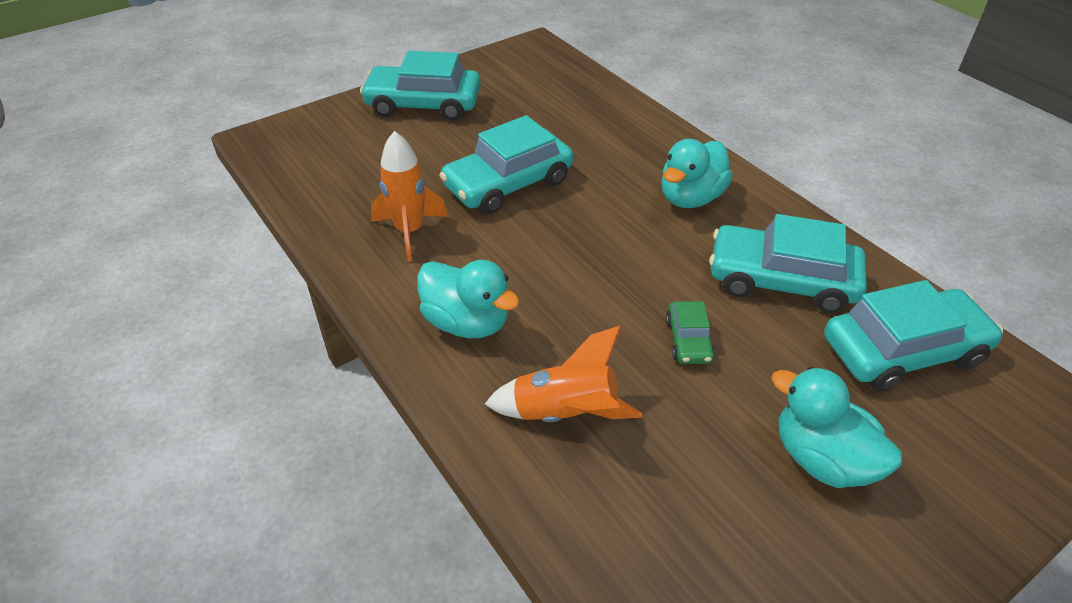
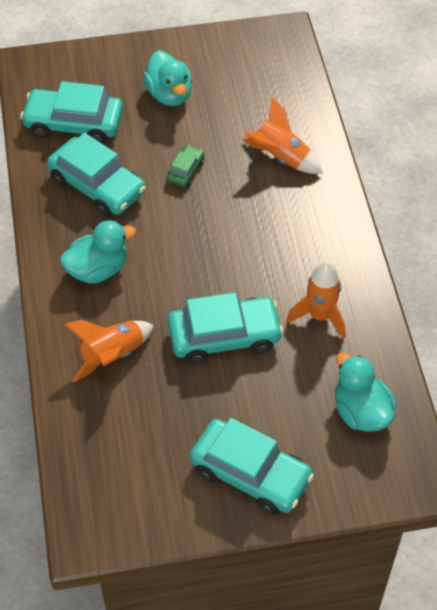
camera: 155 degrees left, 10 degrees up
(467, 322) = (310, 229): turquoise duck -> turquoise duck (361, 412)
(608, 139) = (113, 356): none -> orange rocket

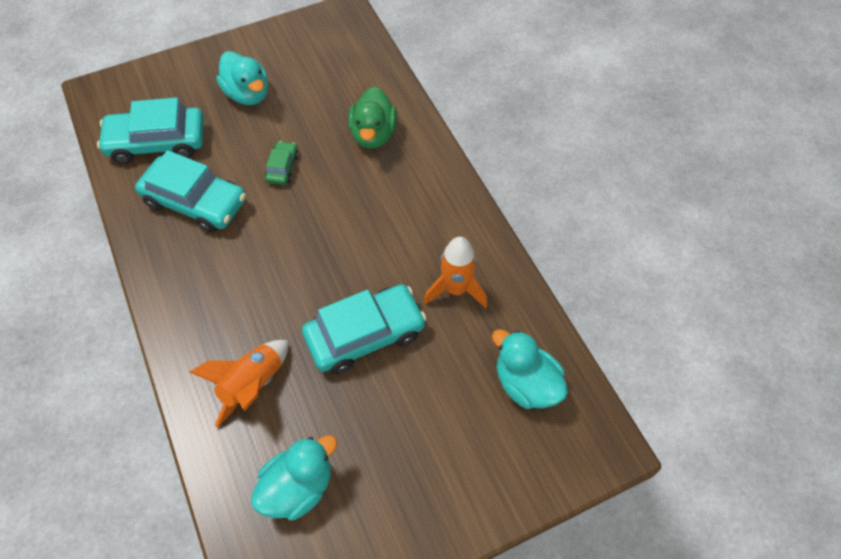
camera: 15 degrees left, 5 degrees up
(98, 269) = (215, 292): turquoise duck -> turquoise duck (298, 487)
(250, 474) = (432, 484): turquoise car -> none
(281, 158) = (373, 135): orange rocket -> green duck

